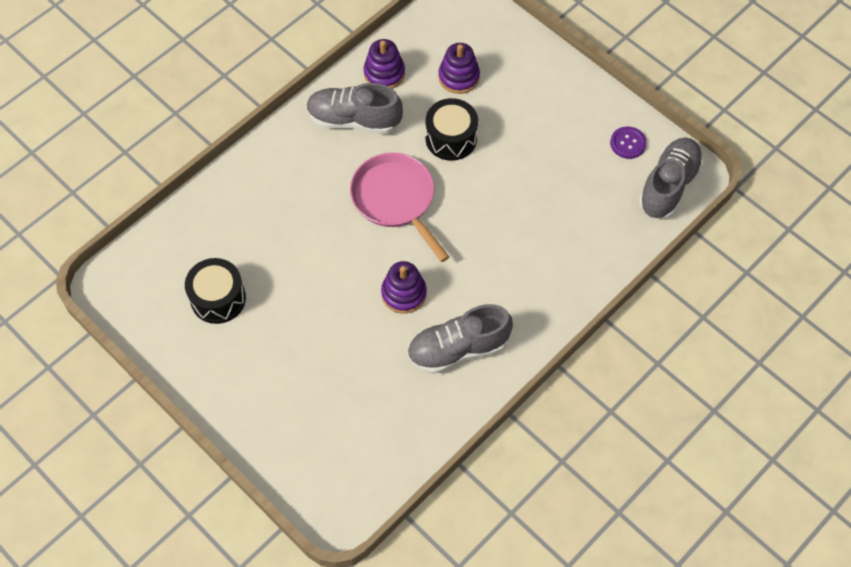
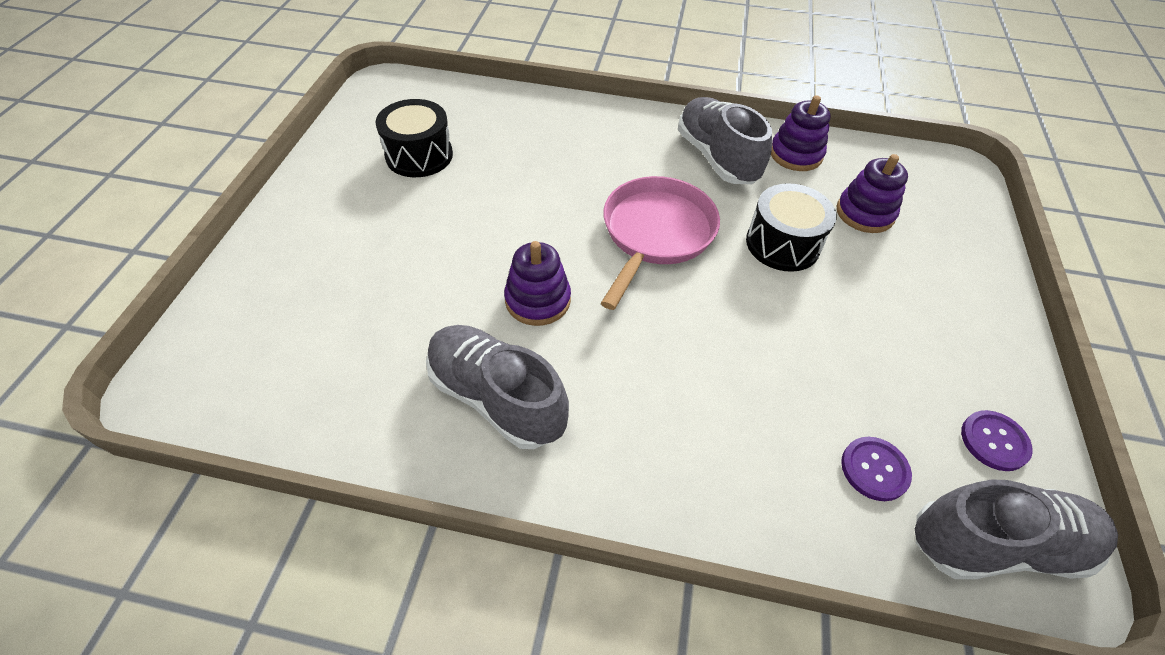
camera: 55 degrees right, 10 degrees down
(607, 205) = (874, 469): none -> purple button

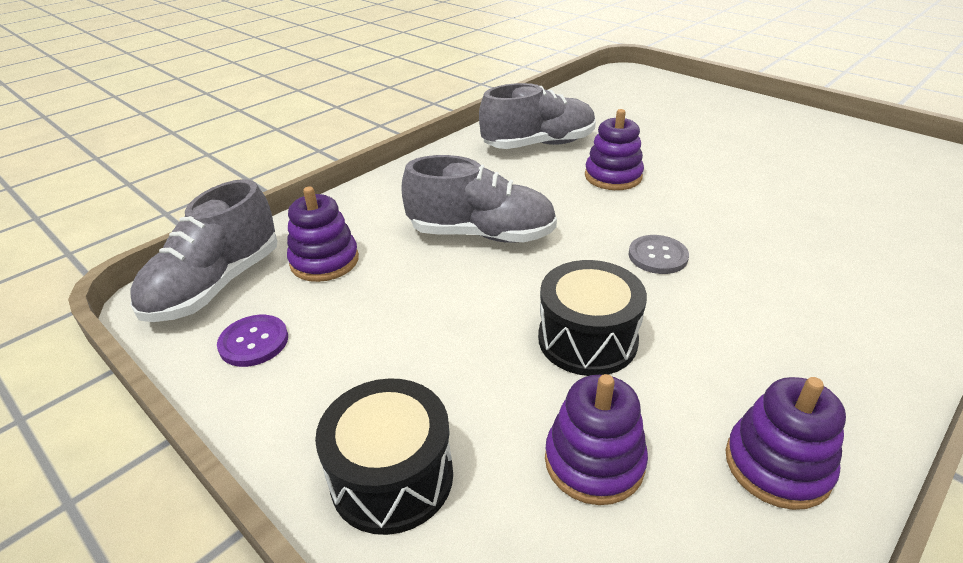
camera: 125 degrees right, 15 degrees down
(419, 155) = (842, 166): black drum -> black drum (392, 477)
(655, 234) = (657, 256): pink pan -> grey button
(716, 157) = (791, 364): grey shoe -> grey shoe (481, 234)
(874, 469) = (324, 261): purple button -> purple stacking toy

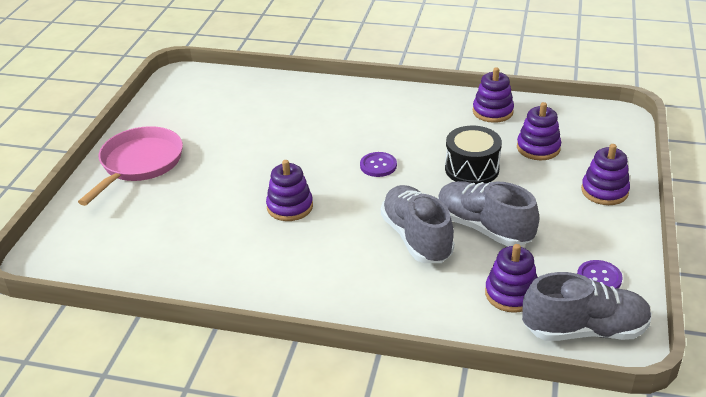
camera: 120 degrees left, 0 degrees up
(392, 477) = (604, 191): black drum -> purple stacking toy
(539, 144) = (258, 261): grey shoe -> grey shoe (483, 228)
(657, 256) = (378, 165): grey button -> purple button
(757, 119) = (139, 164): none -> pink pan

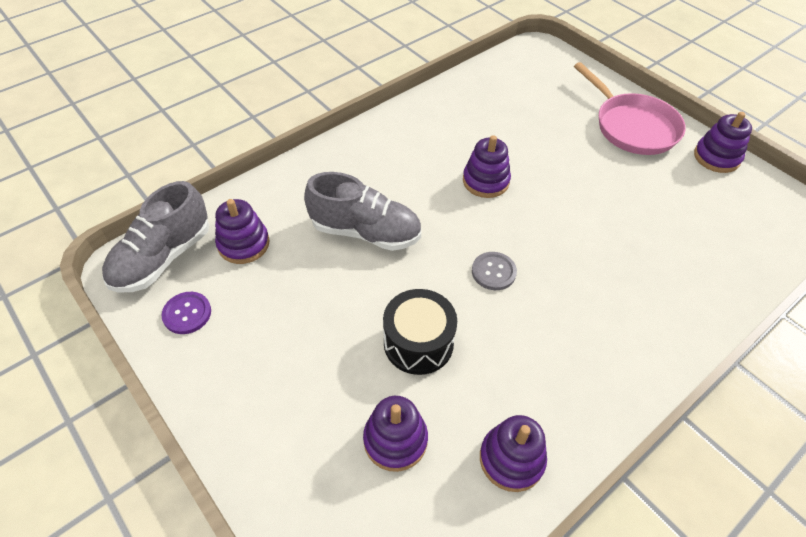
camera: 125 degrees right, 15 degrees up
(378, 165) = (493, 272): purple button -> grey button
(483, 228) = (328, 284): grey shoe -> none
(604, 191) = (266, 433): purple stacking toy -> purple stacking toy (716, 157)

